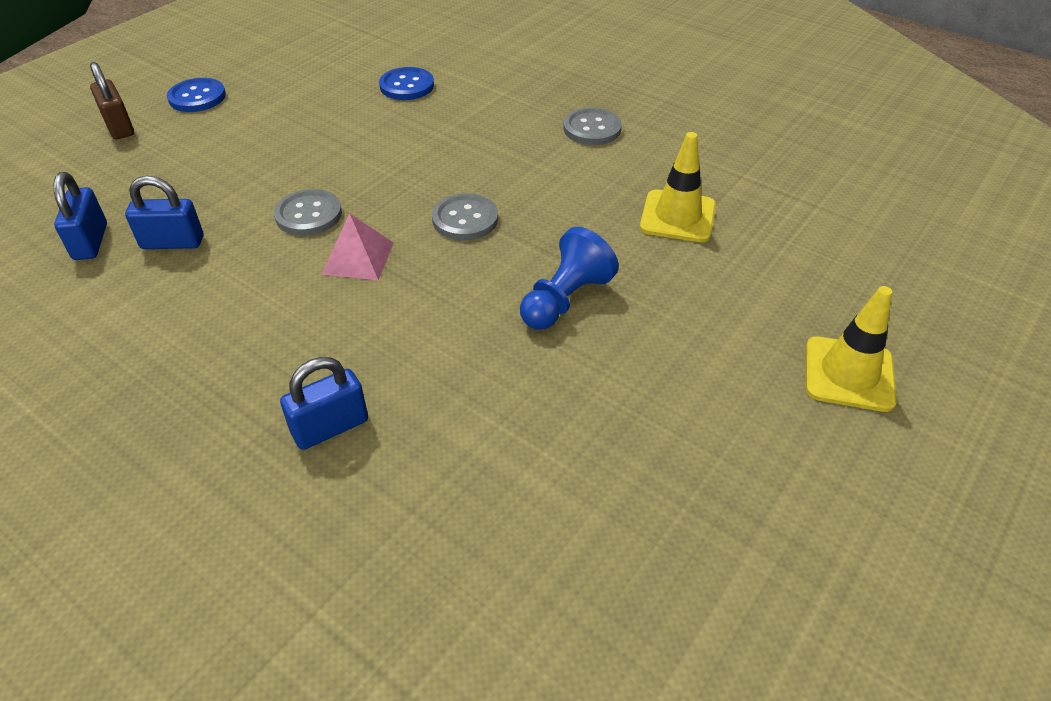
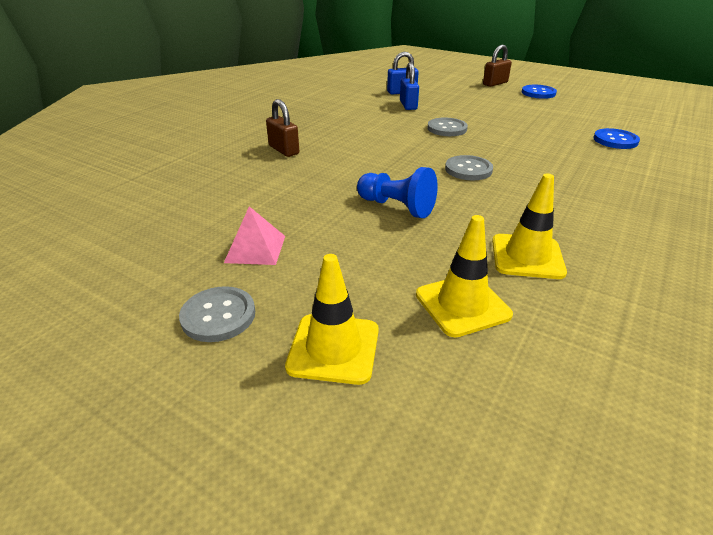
camera: 85 degrees right, 10 degrees down
(330, 427) = (284, 150): blue padlock -> brown padlock
(358, 258) = (414, 144): pink pyramid -> pink pyramid (255, 249)
(592, 128) = (633, 213): grey button -> grey button (218, 316)
(765, 275) = (462, 305): none -> yellow traffic cone

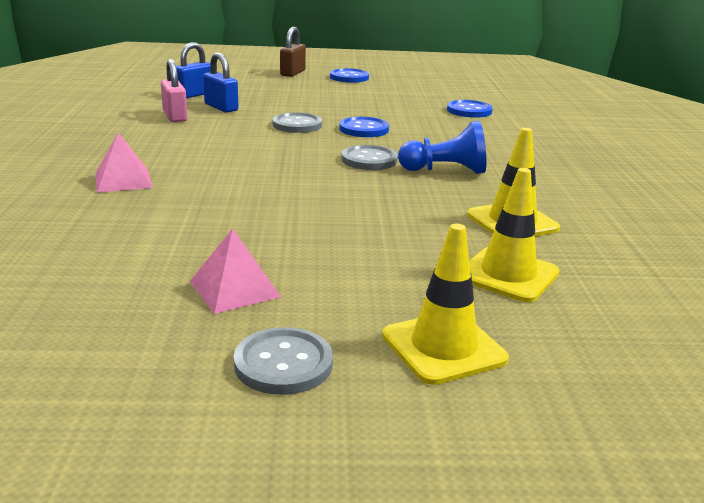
camera: 35 degrees left, 10 degrees down
(284, 150) = (123, 180): brown padlock -> pink pyramid
(369, 107) = (175, 116): none -> pink padlock
(397, 207) = (341, 209): blue pawn -> blue pawn (445, 171)
(496, 141) = (364, 129): none -> blue button

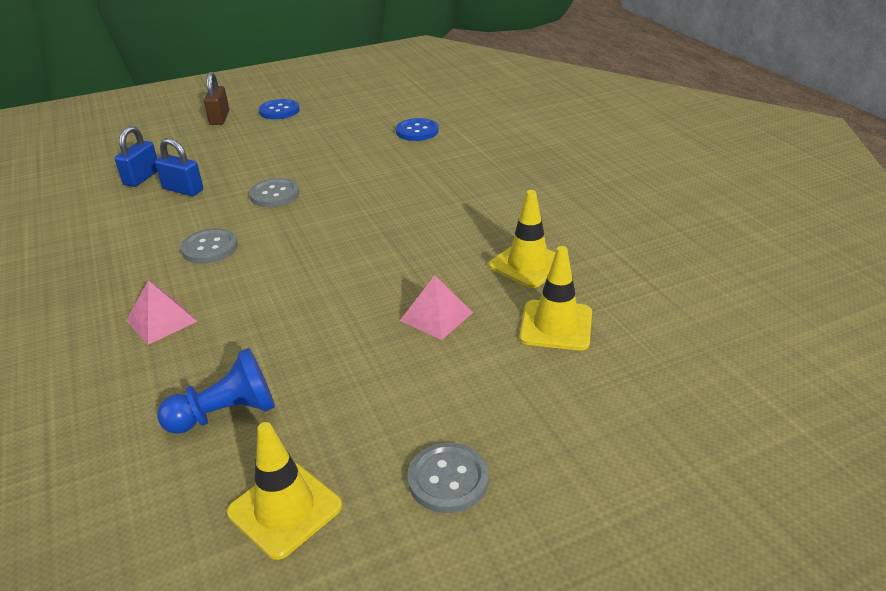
camera: 20 degrees left, 10 degrees up
(175, 116) = (145, 216): pink padlock -> none
(234, 289) = (358, 417): pink pyramid -> pink pyramid (436, 316)
(364, 129) = (339, 183): blue button -> none
(369, 160) = (370, 224): grey button -> grey button (210, 248)
(443, 347) = (552, 418): yellow traffic cone -> yellow traffic cone (285, 509)
(445, 171) = (442, 218): blue pawn -> blue pawn (226, 414)

